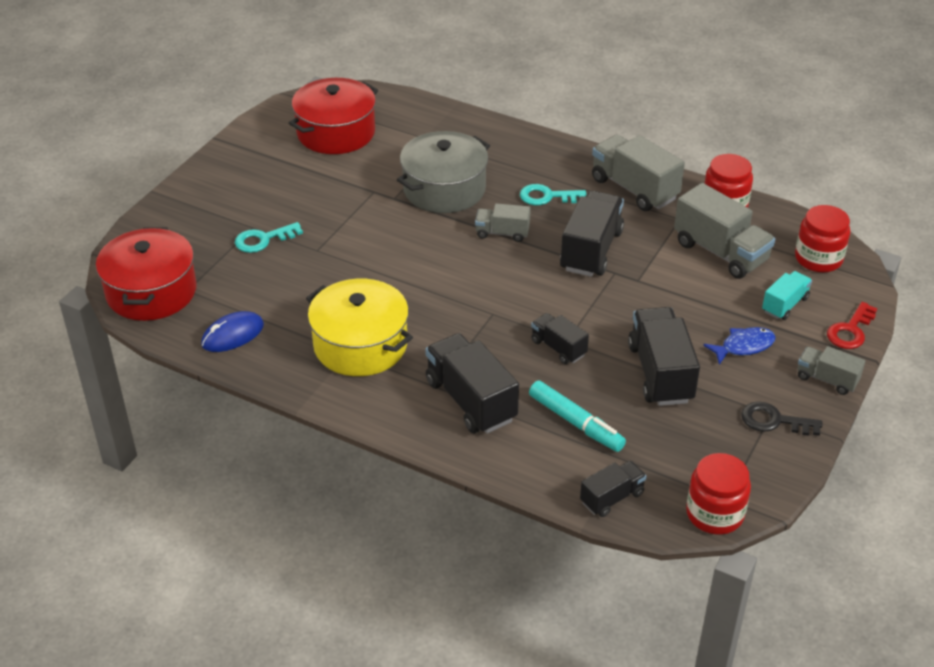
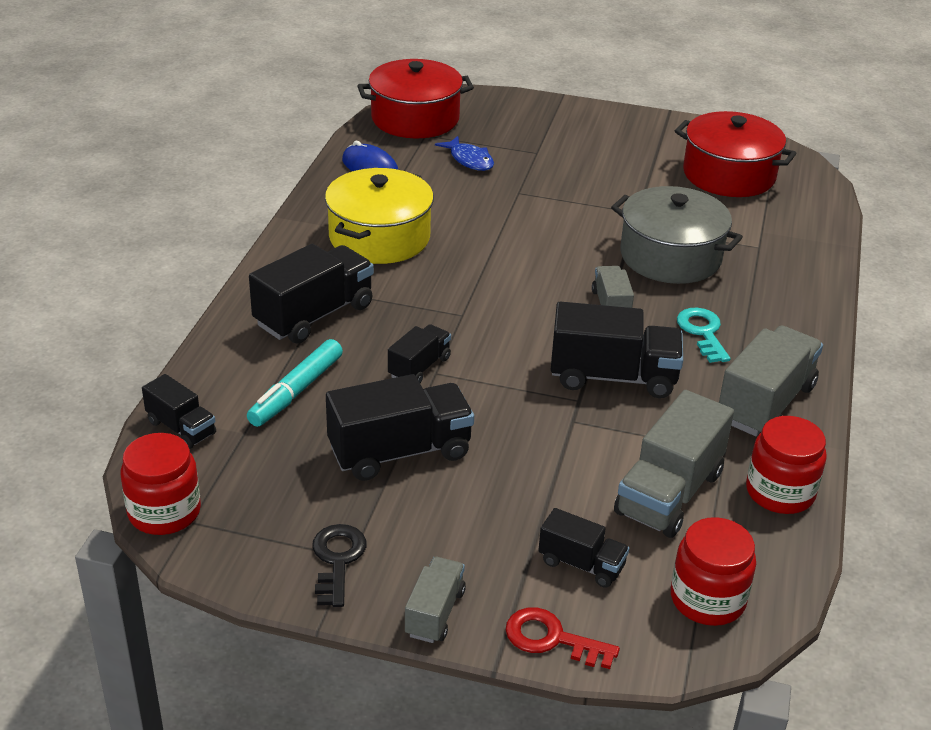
camera: 75 degrees right, 5 degrees down
(263, 239) = (519, 161): turquoise key -> none
(743, 346) = (476, 525): blue fish -> blue fish (469, 160)
(785, 305) = (581, 564): turquoise truck -> black truck

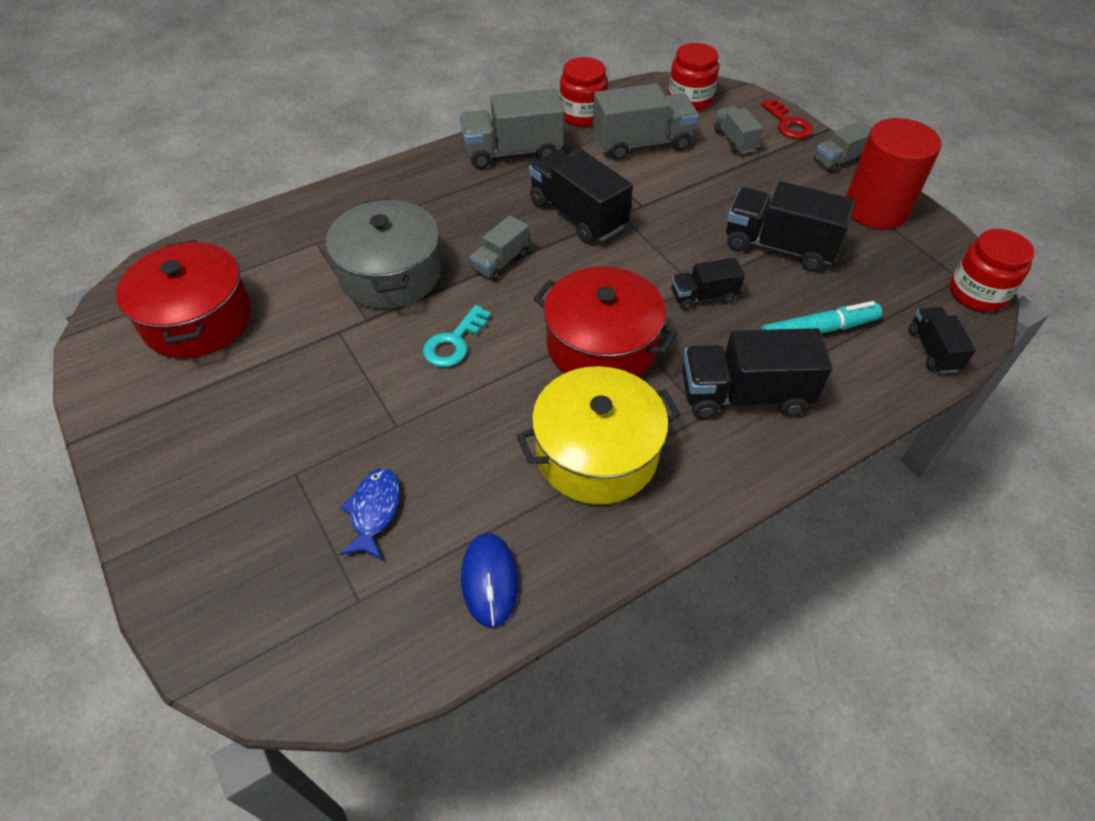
camera: 135 degrees left, 15 degrees up
(337, 560) = (875, 209): black key -> red cylinder
(415, 118) = (327, 648): red pot -> red pot (601, 346)
(581, 564) = (734, 141): black truck -> grey truck
(703, 332) = (473, 208): turquoise key -> turquoise key (454, 342)

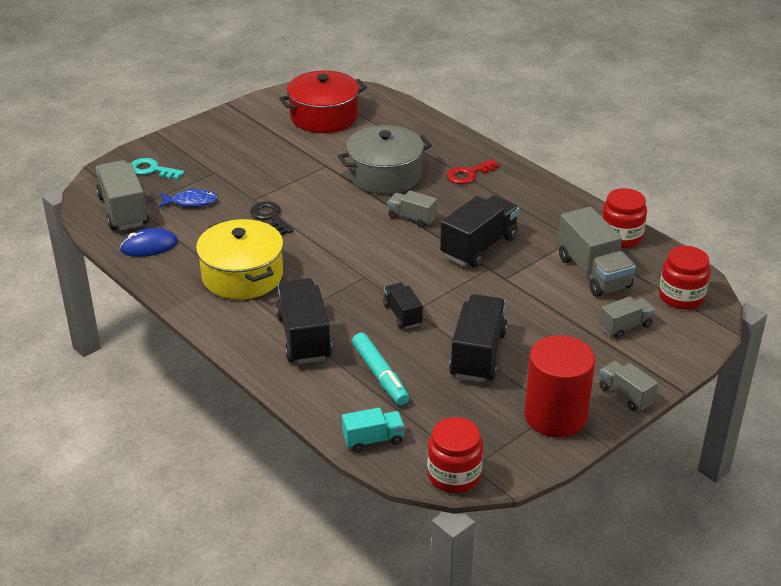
camera: 80 degrees right, 15 degrees down
(453, 408) = (270, 217): none -> black key
(454, 342) = (327, 210): turquoise key -> turquoise key (152, 170)
(513, 152) = (548, 207): grey truck -> grey truck (123, 211)
(601, 346) = (338, 270): red pot -> none
(787, 123) = (674, 361): red key -> red key (469, 174)
(933, 350) = (373, 440): black truck -> turquoise truck

